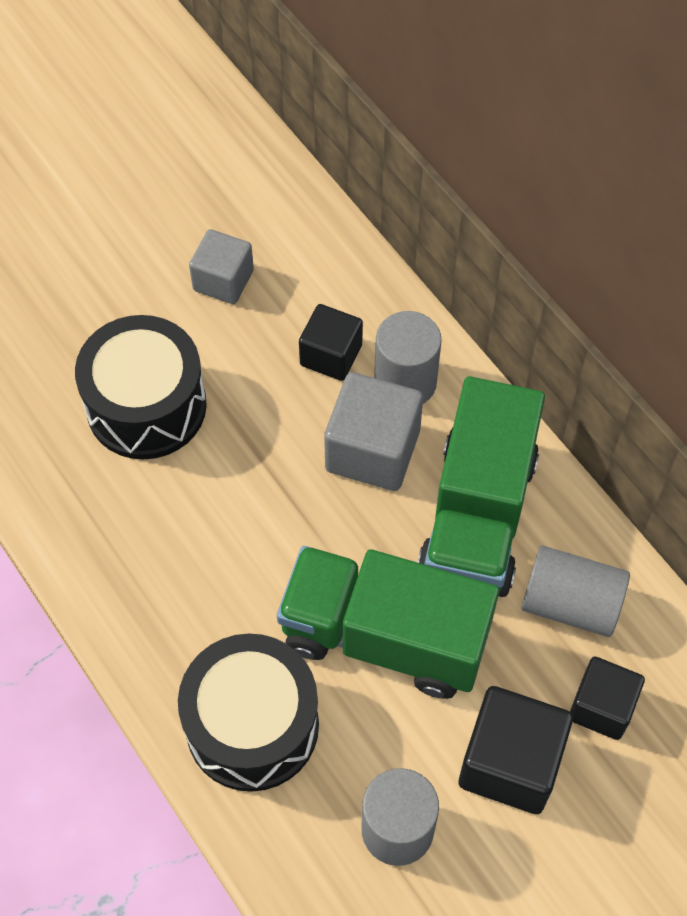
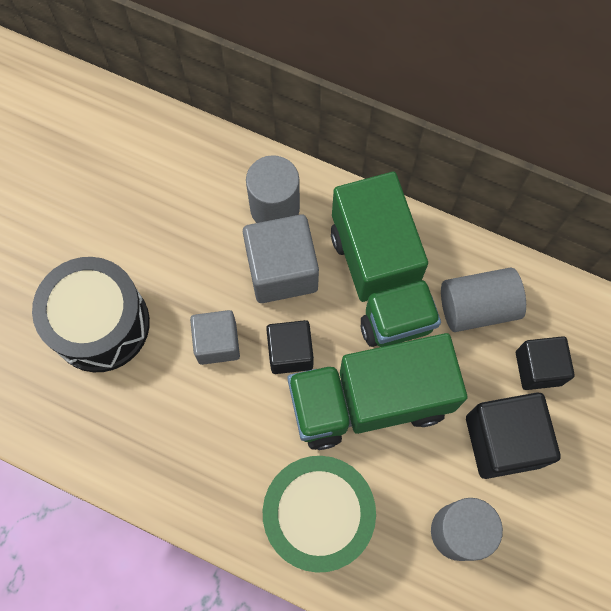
camera: 30 degrees left, 10 degrees up
(223, 280) = (99, 199): grey cube -> grey cube (217, 343)
(252, 725) = (318, 516): black drum -> green drum
(331, 355) = (211, 215): black cube -> black cube (290, 352)

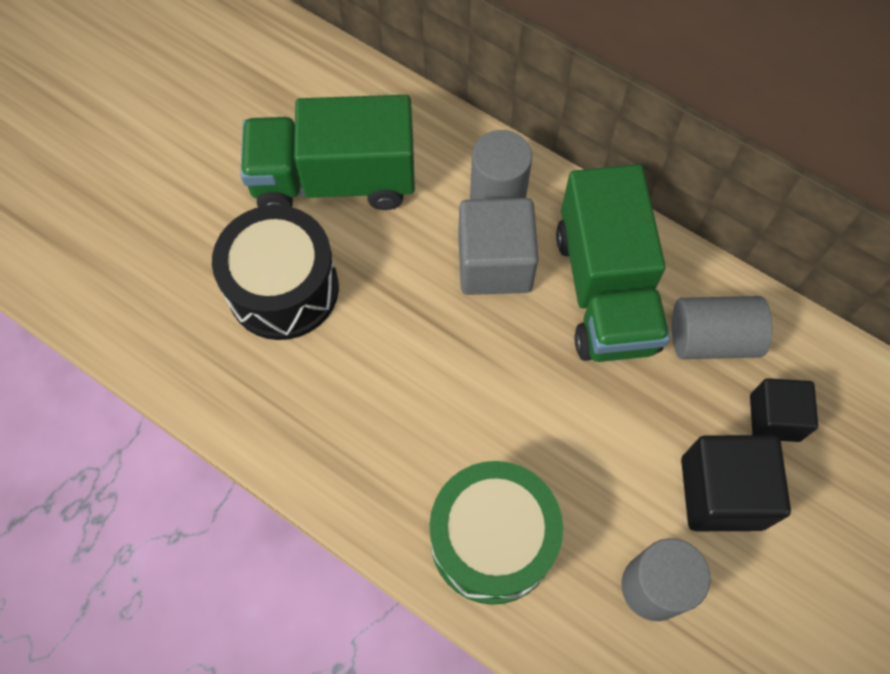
camera: 10 degrees right, 5 degrees down
(217, 343) = (409, 329): grey cube -> none
(290, 352) = (489, 353): black cube -> none
(370, 401) = (572, 421): green truck -> green truck (334, 180)

